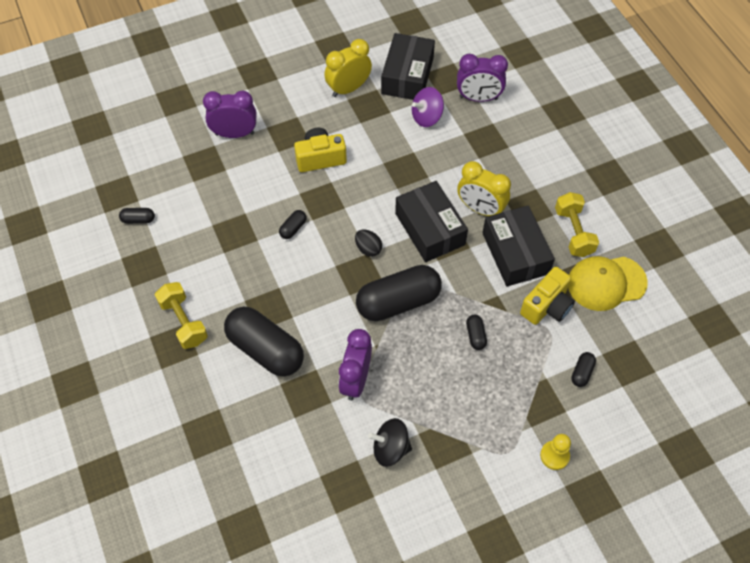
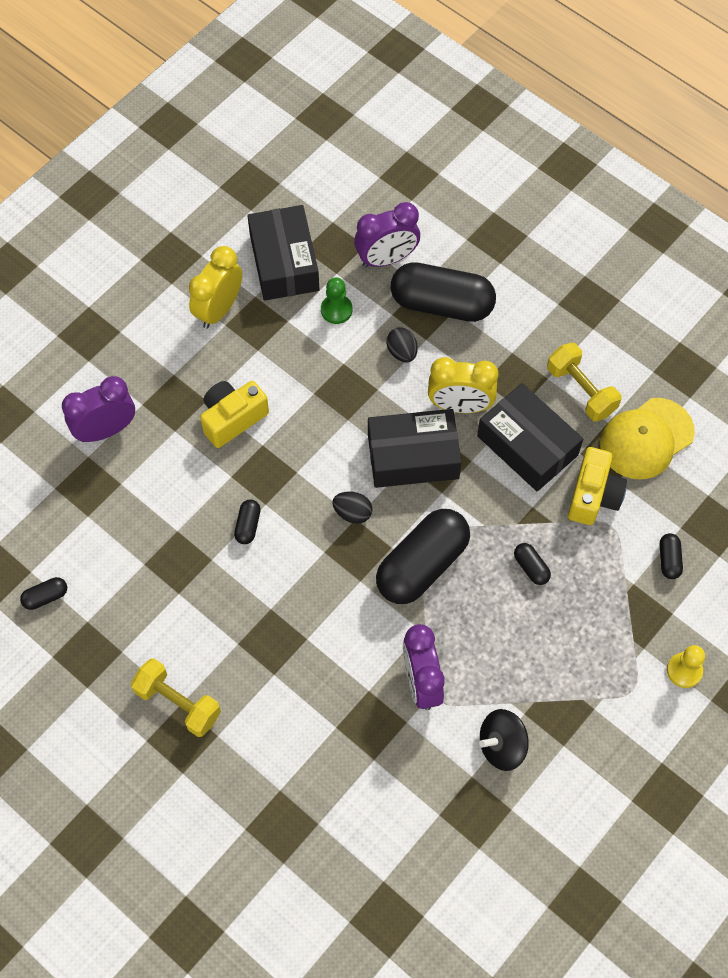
camera: 25 degrees left, 5 degrees up
(265, 350) = (296, 693): black capsule -> black capsule (442, 304)
(426, 117) = (336, 310): purple spinning top -> green pawn
(429, 229) = (413, 457): black box -> black box turned 45 degrees counterclockwise
(457, 160) = (402, 352): none -> black egg

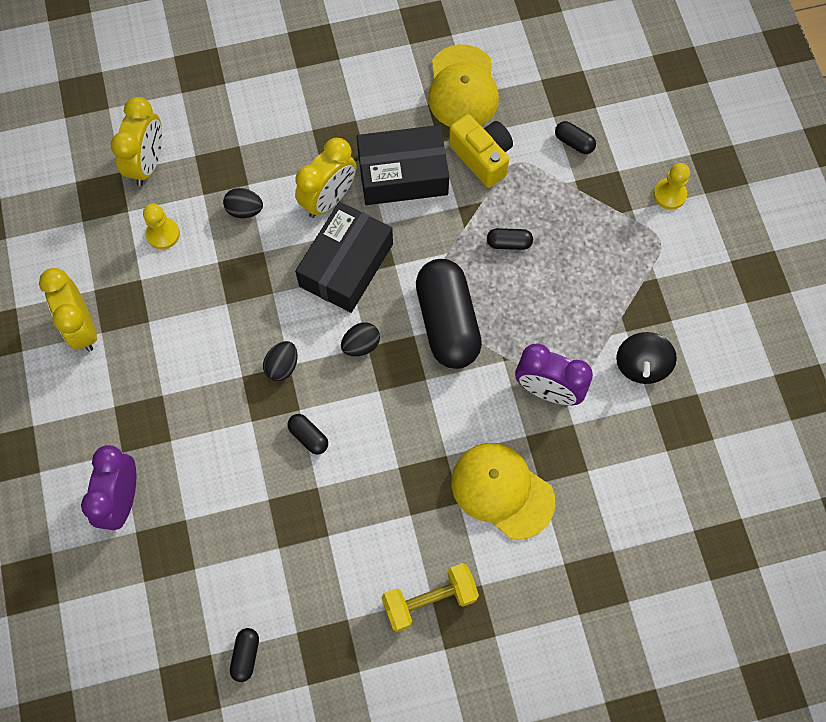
camera: 55 degrees left, 5 degrees up
(232, 419) = (197, 384): yellow camera -> none
(284, 262) = (81, 245): black box -> none
(292, 468) = (282, 366): none -> black egg
(307, 701) = (502, 490): none -> yellow cap
(336, 310) = (163, 234): green pawn -> yellow pawn
(386, 259) = (148, 163): purple clock -> yellow clock
(442, 304) = (226, 151): black capsule -> none
(581, 390) = (385, 104): yellow dumbbell -> none

